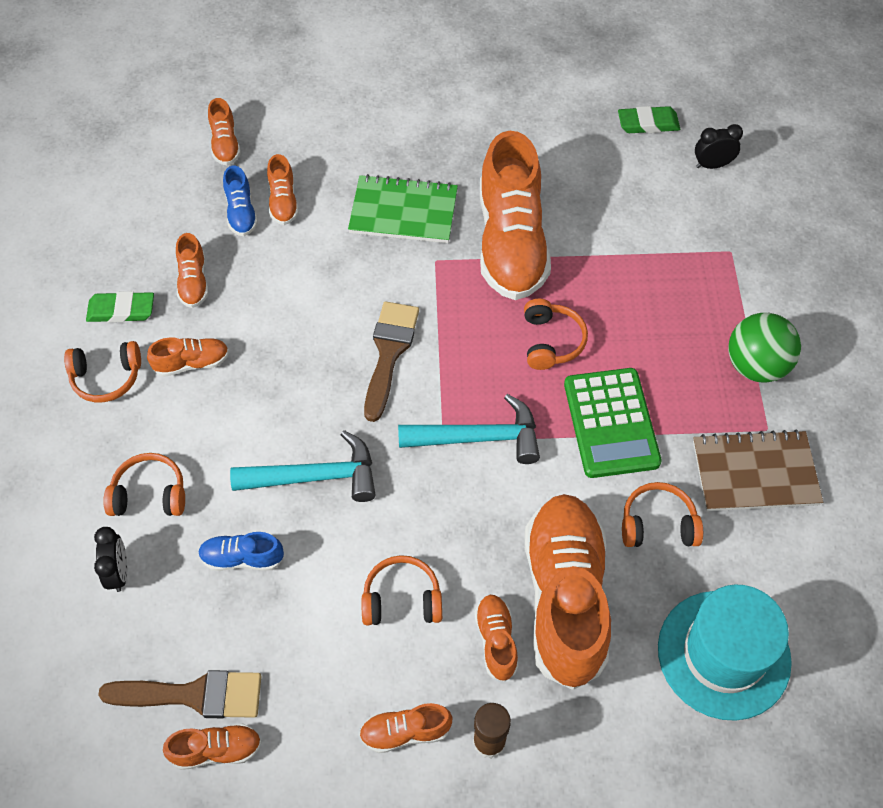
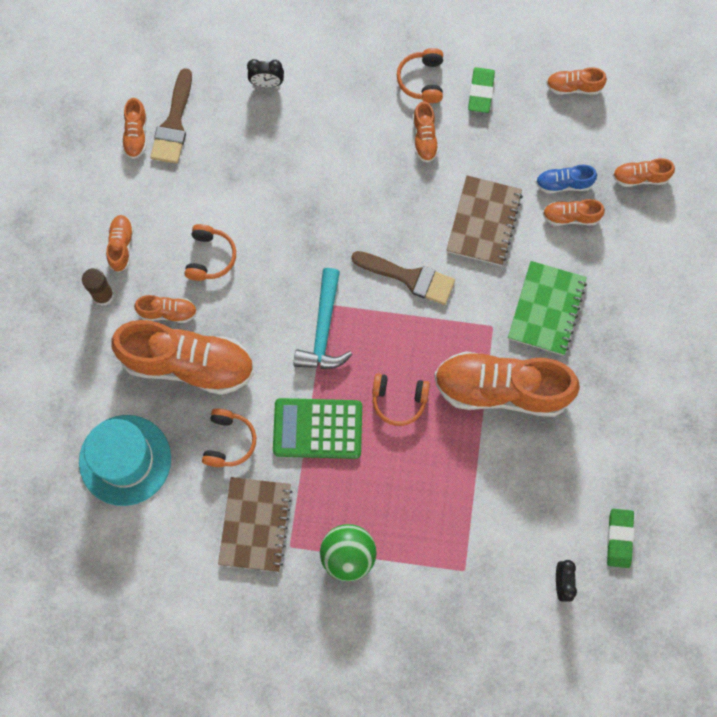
camera: 100 degrees right, 15 degrees up
(149, 494) = (321, 104): orange headphones -> none
(194, 282) = (499, 144): orange shoe -> orange shoe (573, 87)
(242, 558) = (261, 159): blue shoe -> none
(302, 285) = (483, 222): none -> brown notebook
(315, 477) = (313, 212): turquoise hammer -> none

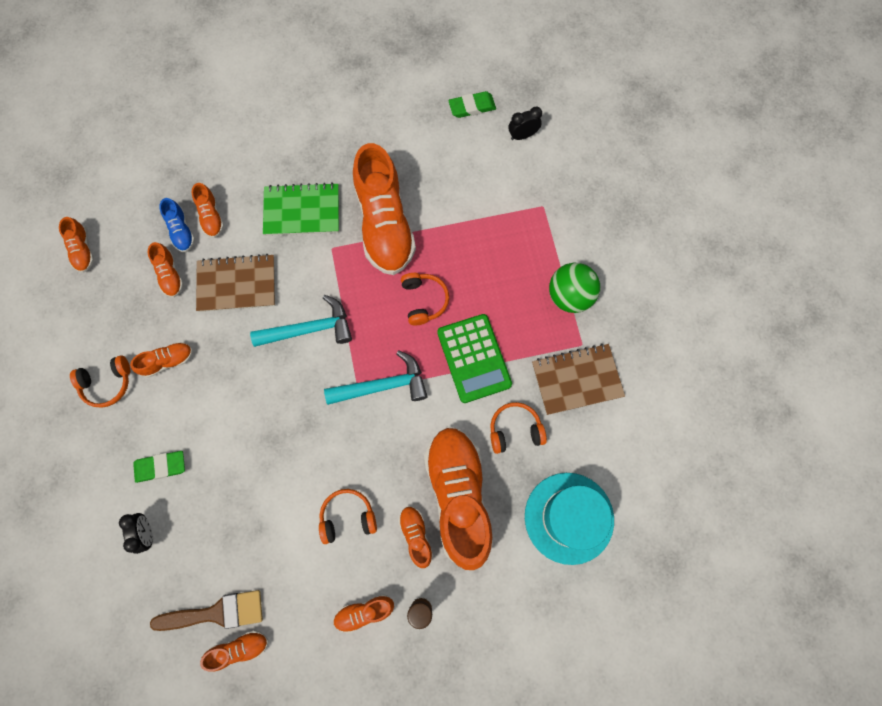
camera: 110 degrees left, 0 degrees up
(409, 277) = (309, 329): brown brush -> turquoise hammer
(481, 92) = (107, 327): green eraser -> green eraser (161, 467)
(640, 177) = (158, 174): orange shoe -> orange shoe (170, 275)

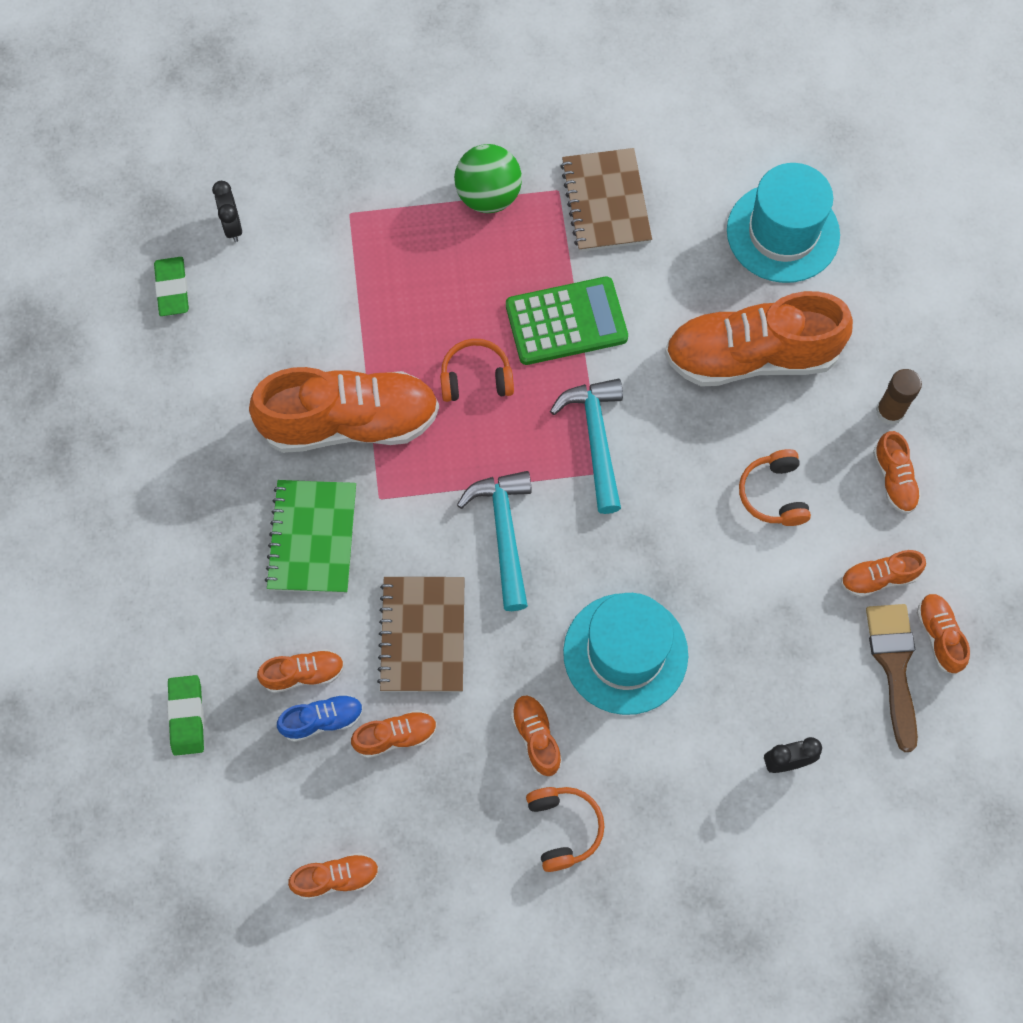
camera: 85 degrees left, 5 degrees down
(161, 467) = (694, 744): green eraser -> green eraser (187, 716)
(225, 416) = (625, 653): none -> turquoise hat
(416, 535) = (800, 411): orange shoe -> orange shoe (878, 578)
(515, 430) = (668, 282): orange headphones -> none

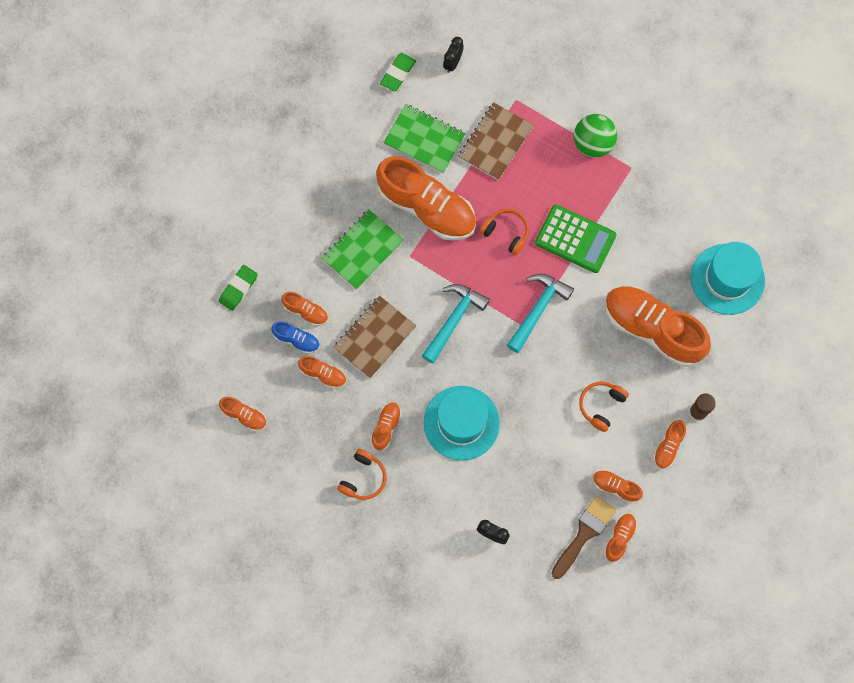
camera: 40 degrees right, 5 degrees up
(275, 343) = (424, 140): none -> green notebook
(606, 202) = (650, 193): brown notebook -> brown notebook (495, 142)

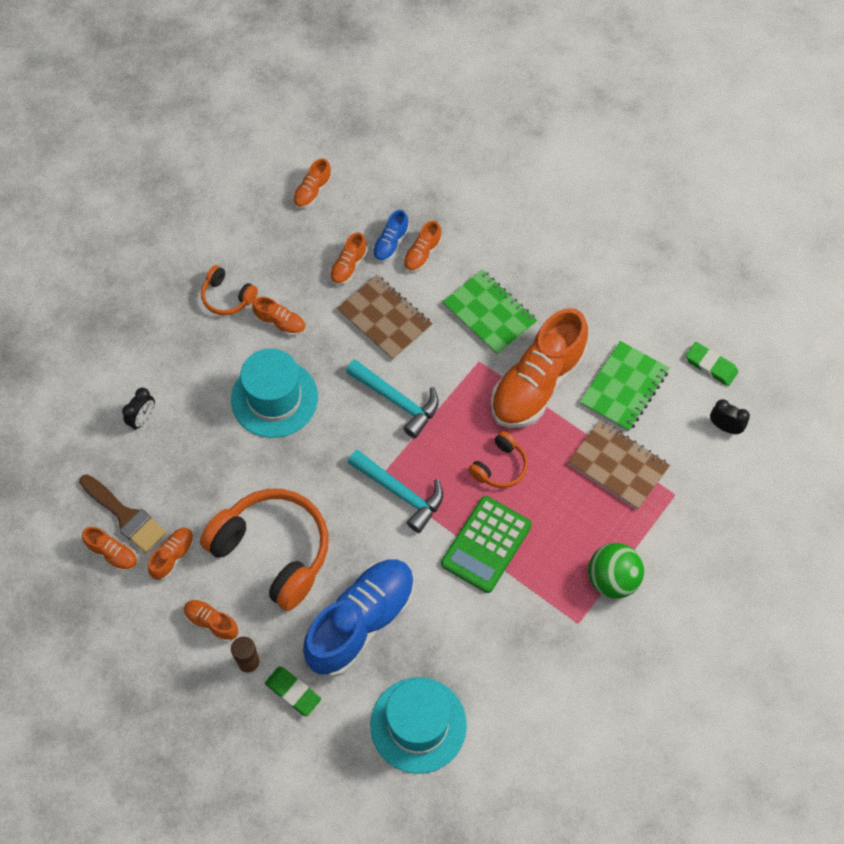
camera: 95 degrees right, 10 degrees down
(238, 288) = (454, 193): green eraser -> green eraser (293, 692)
(601, 405) = (273, 551): orange headphones -> orange headphones, size x2.06
(652, 329) = (361, 622): orange shoe -> blue shoe

